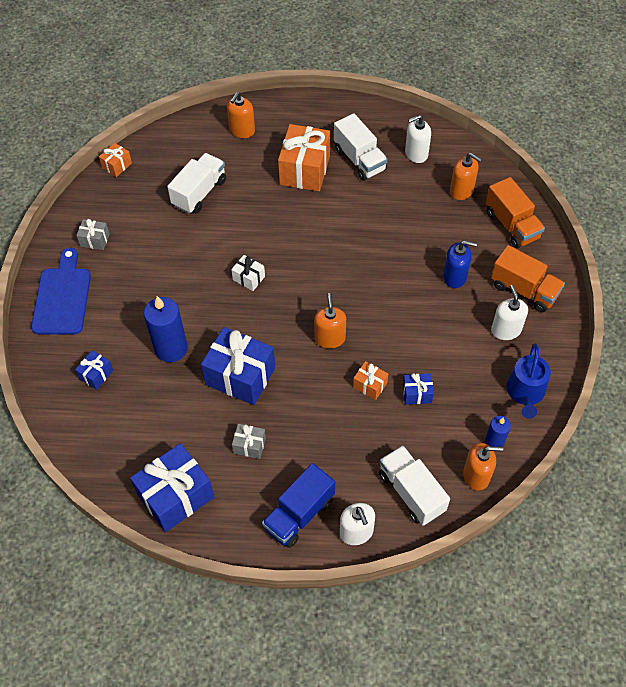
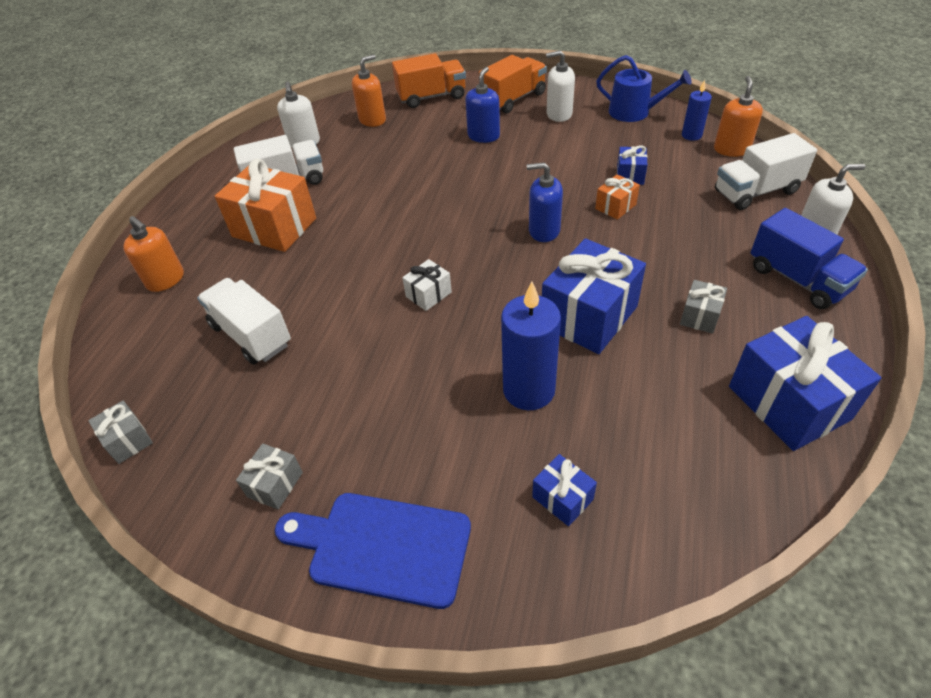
camera: 75 degrees left, 10 degrees down
(117, 165) = (128, 440): orange gift -> grey gift
(330, 338) = (544, 231): orange soap dispenser -> blue soap dispenser

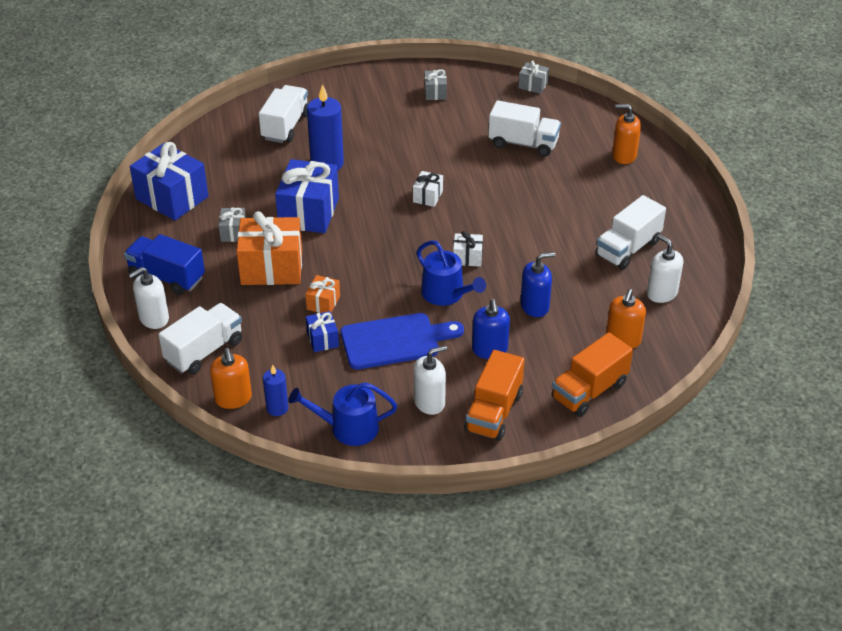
camera: 150 degrees right, 5 degrees down
(274, 227) = (591, 210): orange gift -> orange gift (271, 268)
(382, 547) = (363, 89): blue cutting board -> blue cutting board (395, 341)
(441, 213) = (467, 258): none -> white gift
(487, 185) = (446, 294): none -> blue watering can
(544, 231) = (372, 265): blue soap dispenser -> blue soap dispenser (534, 306)
(562, 498) = (285, 126): blue gift -> white truck

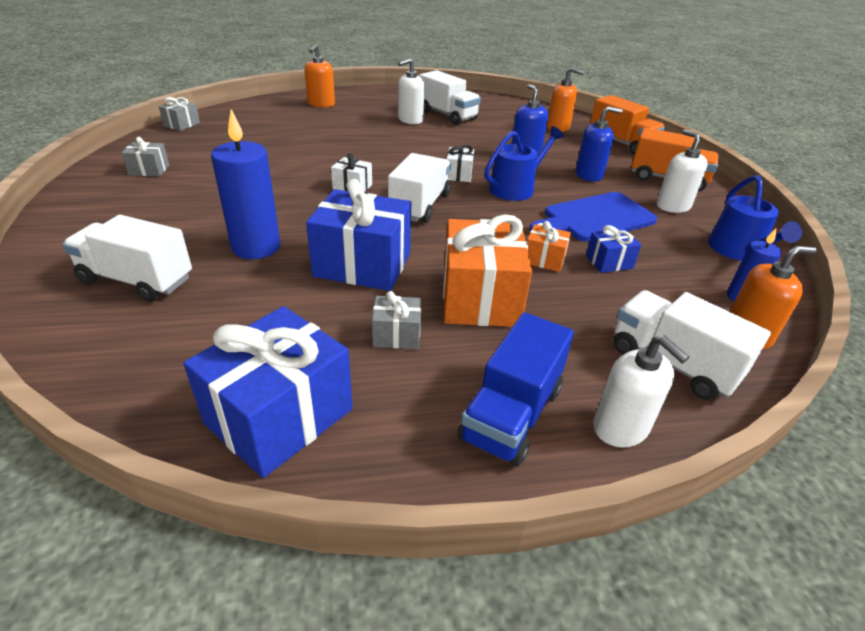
camera: 90 degrees left, 5 degrees down
(395, 341) = (594, 218): blue cutting board -> blue cutting board turned 105 degrees counterclockwise
(523, 143) = (280, 137): white truck -> white truck (420, 206)
(661, 293) = (501, 111): white soap dispenser -> white soap dispenser (410, 120)

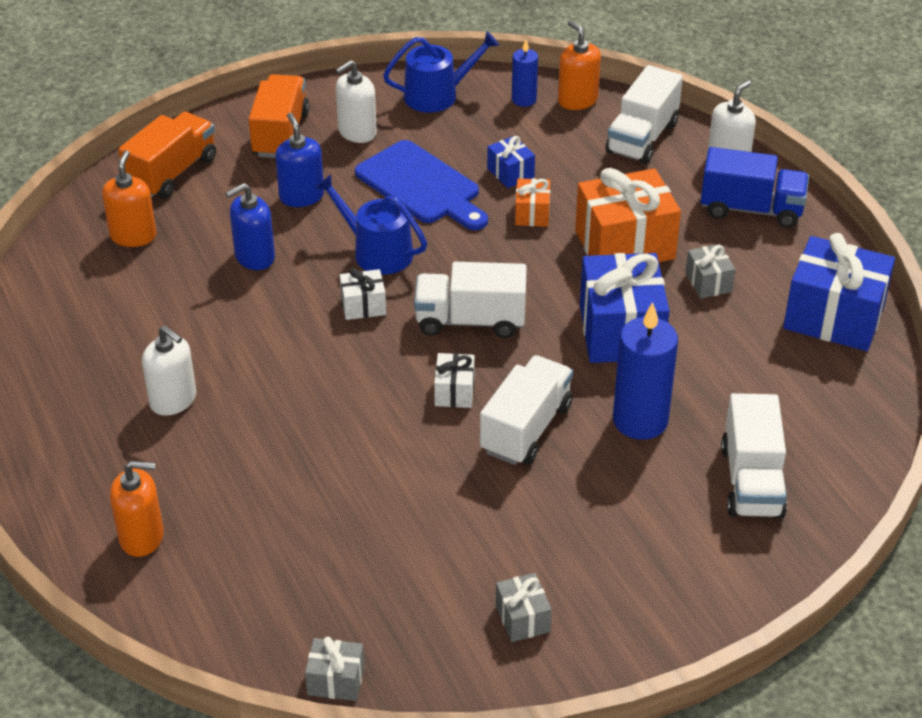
camera: 105 degrees left, 5 degrees up
(447, 115) = (130, 362): white truck -> white truck (526, 429)

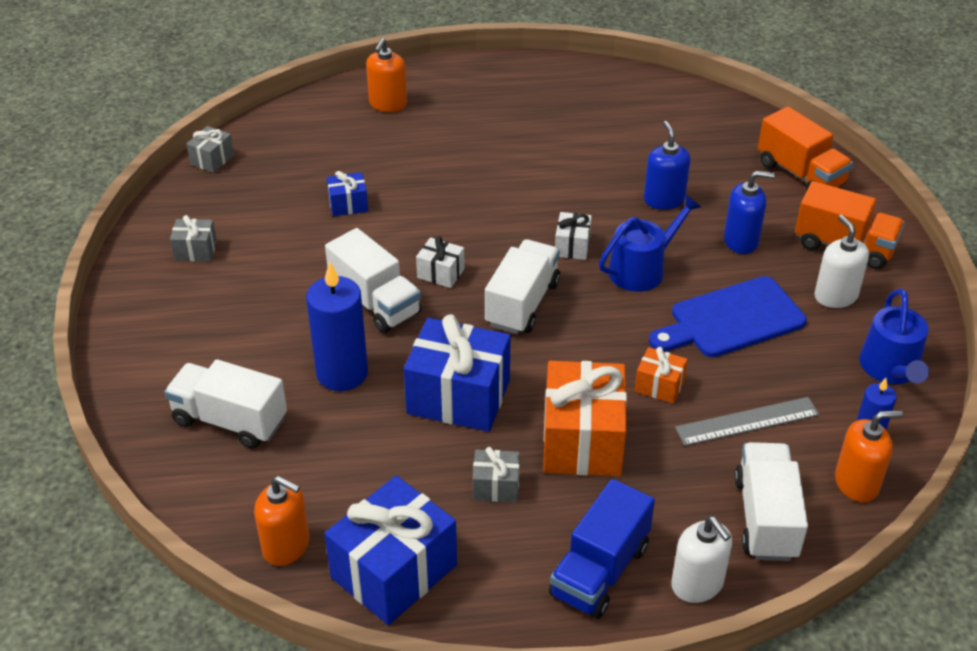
camera: 110 degrees right, 0 degrees up
(133, 236) = (718, 142): orange soap dispenser -> orange soap dispenser (286, 546)
(173, 400) = (512, 134): white soap dispenser -> none
(510, 173) = (732, 388): blue gift -> blue gift (348, 204)
(545, 160) = (747, 421): none -> grey ruler
(642, 138) = (766, 518): white truck -> white truck turned 45 degrees clockwise

